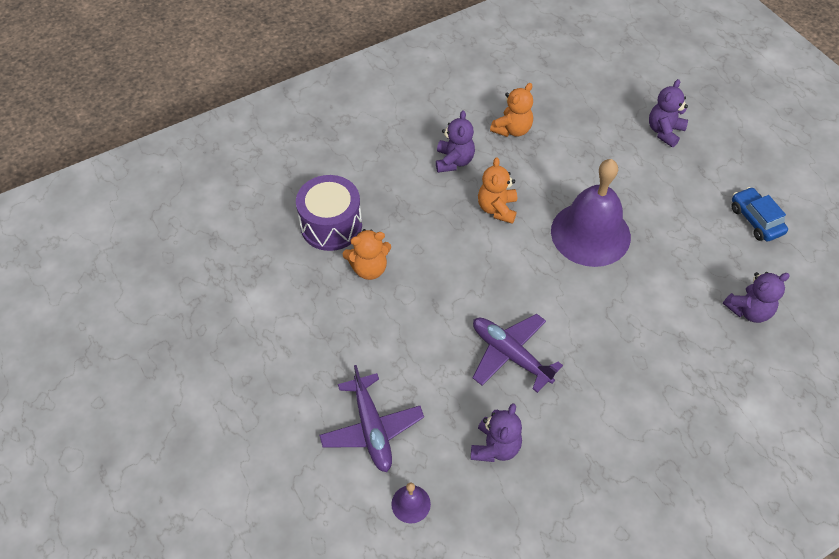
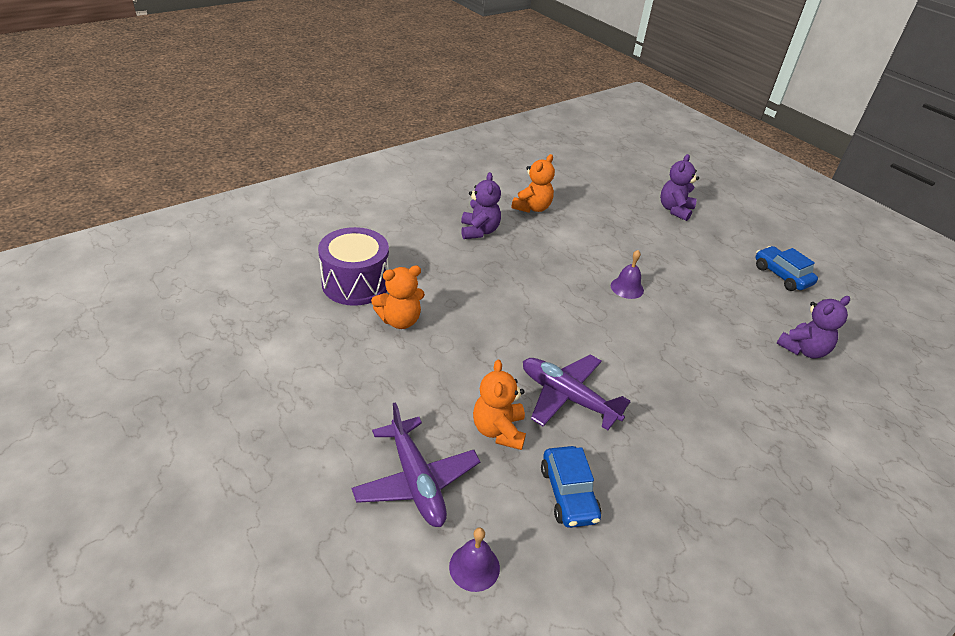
camera: 10 degrees left, 15 degrees down
(495, 447) = (568, 494): purple teddy bear -> blue car
(497, 209) = (529, 268): orange teddy bear -> orange teddy bear (498, 430)
(590, 233) = (627, 288): purple bell -> purple bell, size x0.41

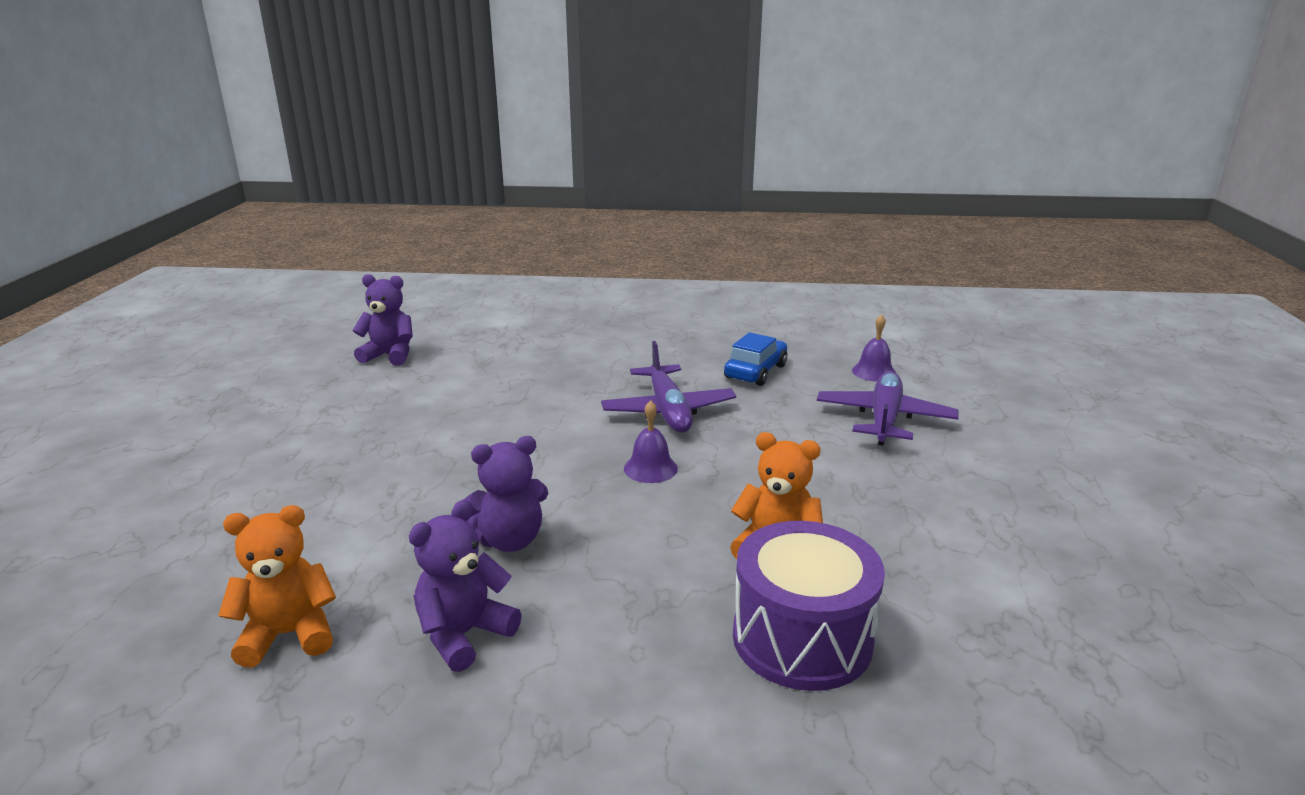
camera: 135 degrees left, 15 degrees down
(498, 430) = (769, 417): orange teddy bear -> none
(627, 288) = (423, 457): purple bell -> purple bell (650, 468)
(675, 210) = (114, 511): purple teddy bear -> purple teddy bear (510, 540)
(781, 275) = (240, 397): blue car -> none

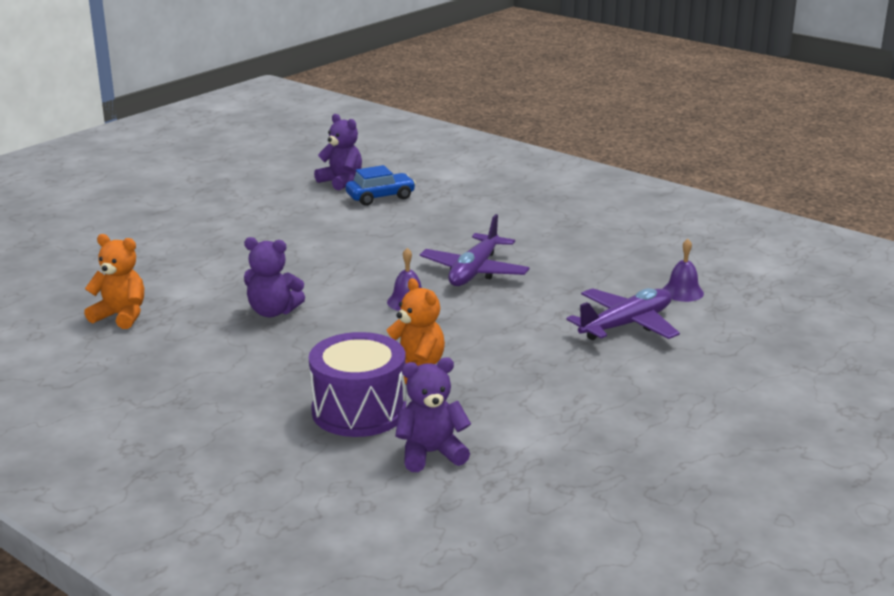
camera: 35 degrees right, 0 degrees up
(464, 634) = (196, 345): purple teddy bear -> purple teddy bear (431, 453)
(755, 371) = (584, 264): blue car -> blue car (380, 197)

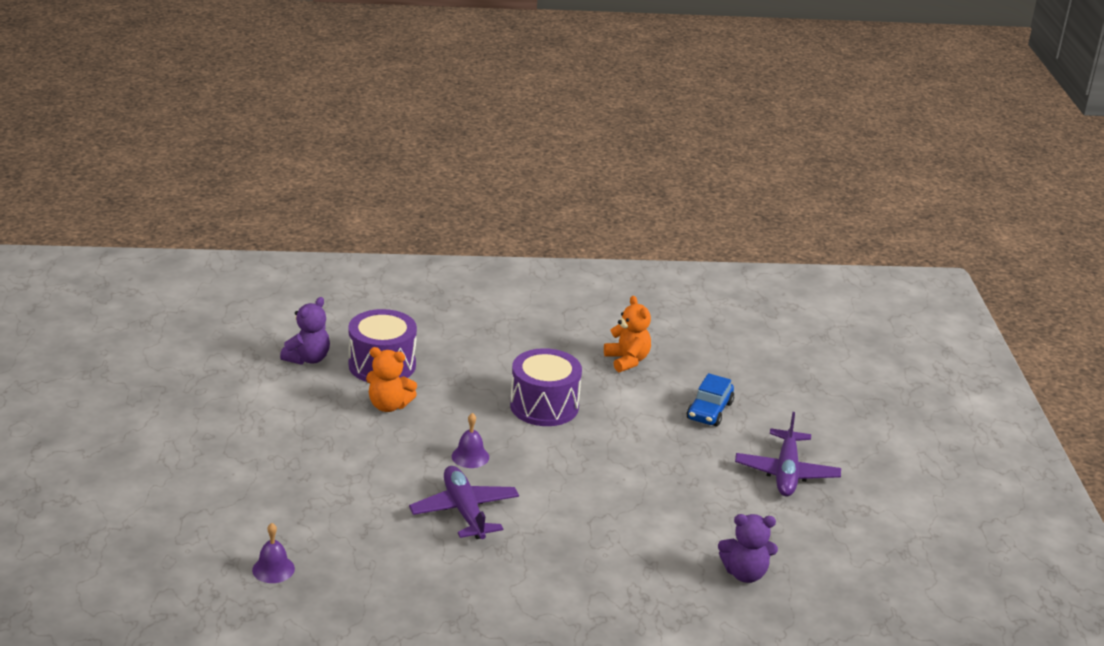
camera: 135 degrees right, 5 degrees up
(121, 316) = (627, 360): orange teddy bear -> orange teddy bear turned 90 degrees counterclockwise
(273, 312) = (544, 406): purple teddy bear -> purple drum
(380, 197) = (675, 569): blue car -> blue car (709, 411)
(626, 325) = (287, 509): purple plane -> purple plane (786, 473)

